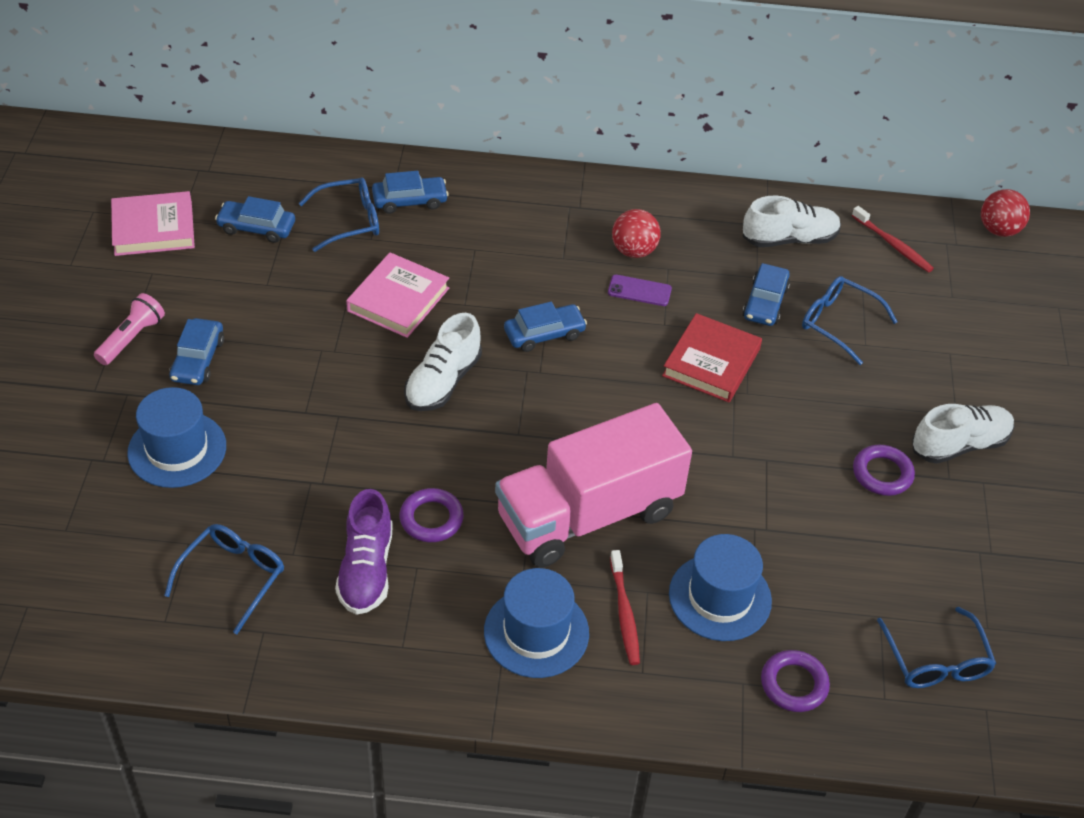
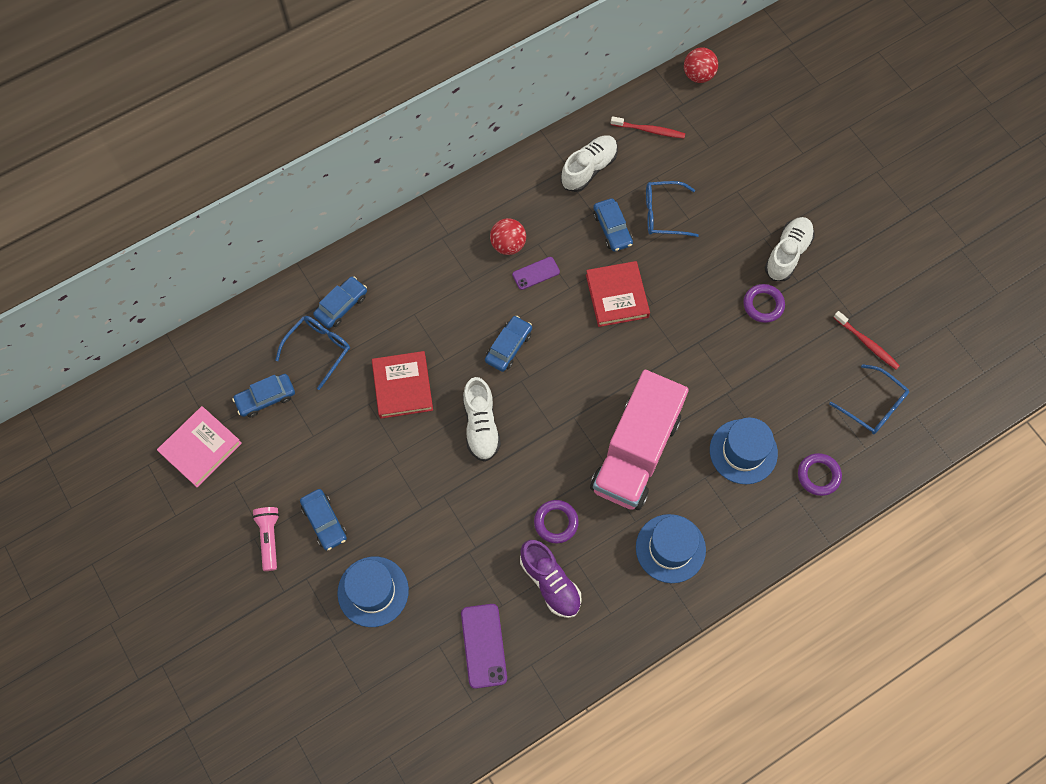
camera: 35 degrees left, 20 degrees up
(233, 577) = (483, 645): blue glasses -> purple phone
(398, 299) = (402, 386): pink book -> red book
(624, 613) = (704, 500): red toothbrush -> red toothbrush (867, 343)

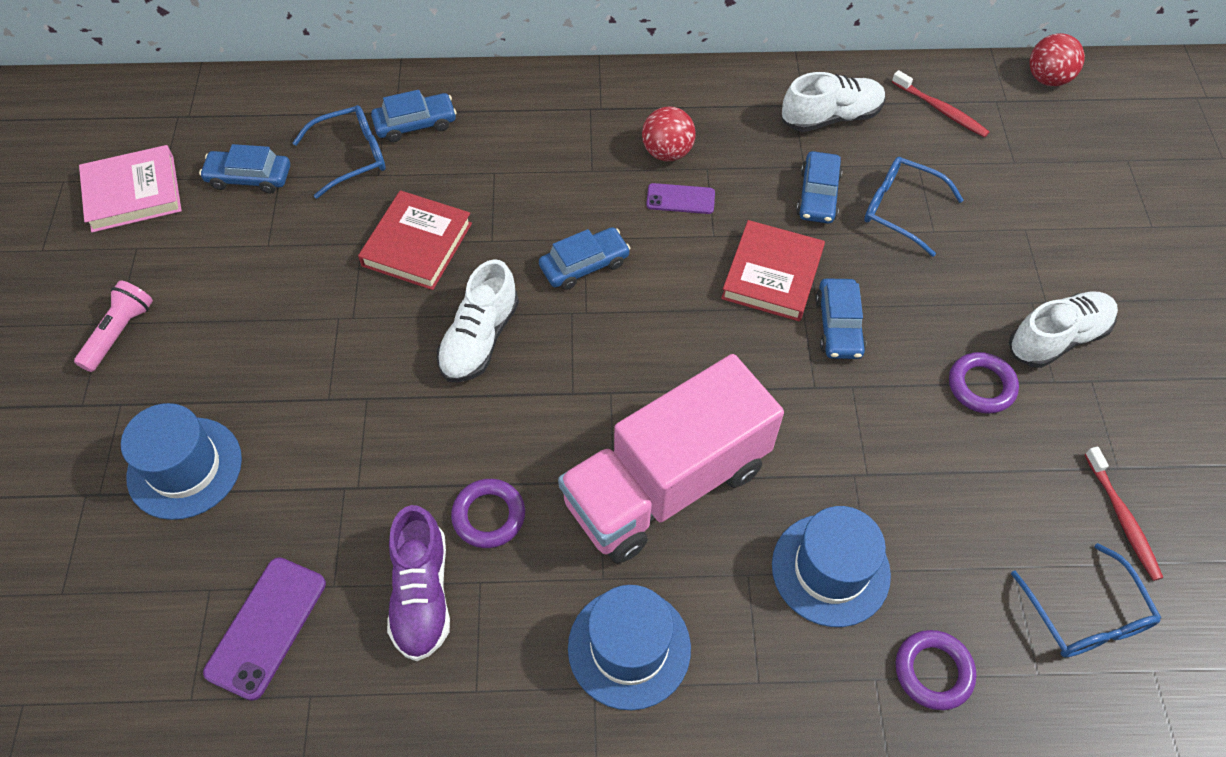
camera: 30 degrees right, 10 degrees down
(324, 521) = (198, 349): blue car -> blue car (838, 326)

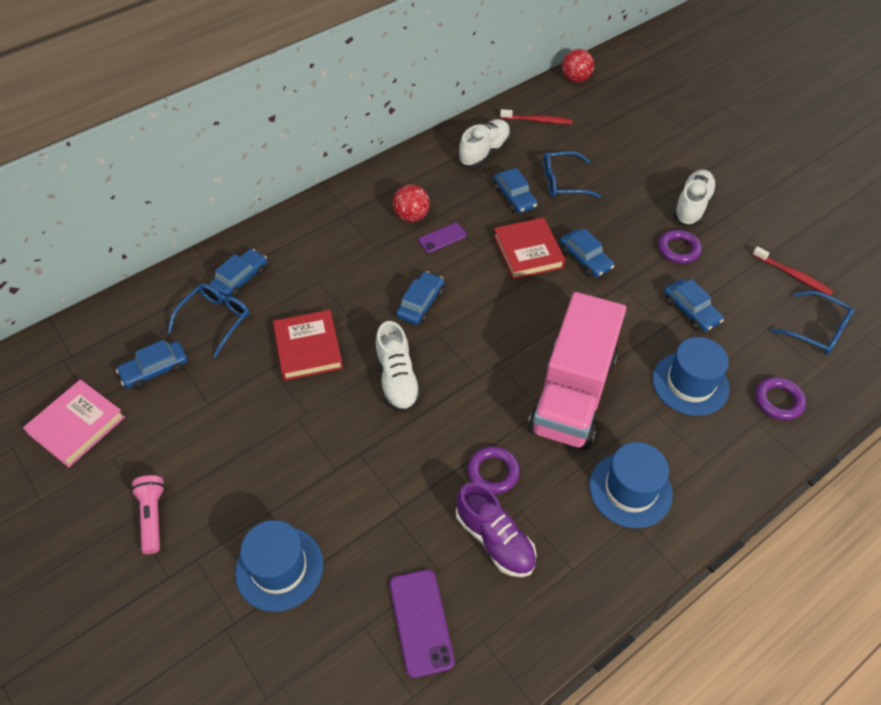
camera: 35 degrees left, 5 degrees down
(921, 476) = (690, 310): none -> blue car

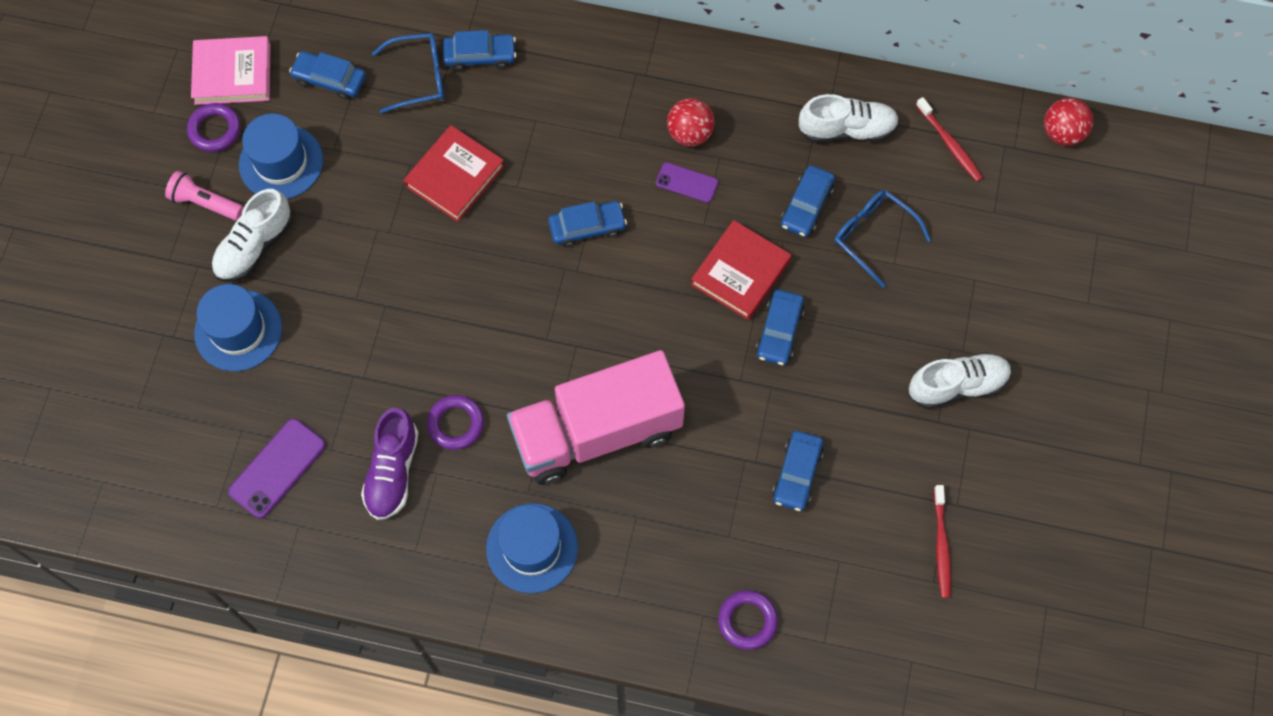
camera: 50 degrees right, 15 degrees up
(152, 516) = (205, 203): pink flashlight -> pink flashlight turned 105 degrees counterclockwise
(397, 379) = (485, 275): white shoe -> white shoe (255, 246)
(678, 249) = (876, 411): purple ring -> purple ring (215, 130)
(690, 383) = (699, 528): blue hat -> blue hat (281, 162)
(817, 330) = (878, 610): blue glasses -> none

